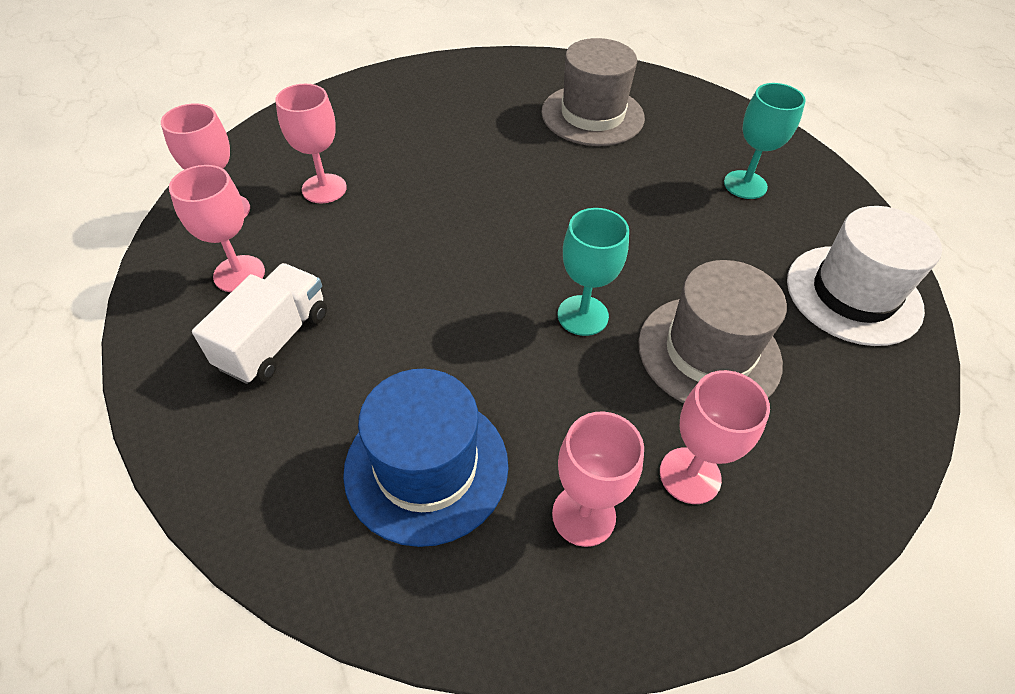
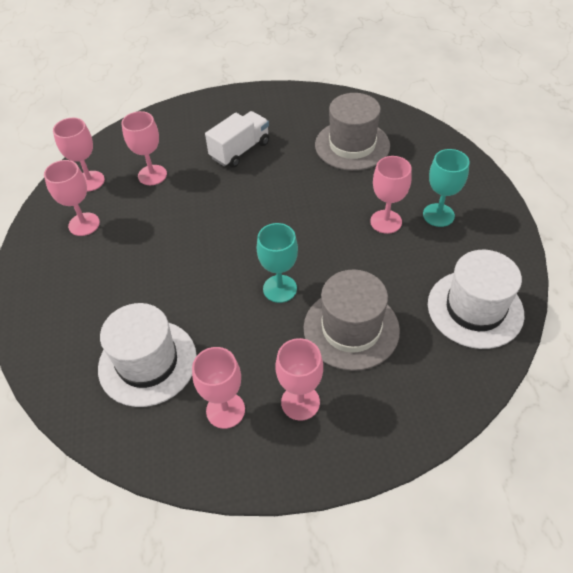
camera: 20 degrees right, 0 degrees up
(275, 340) = (90, 269): white truck -> white truck (240, 150)
(426, 467) = (147, 362): blue hat -> white hat
(683, 203) = (386, 222): none -> pink goblet

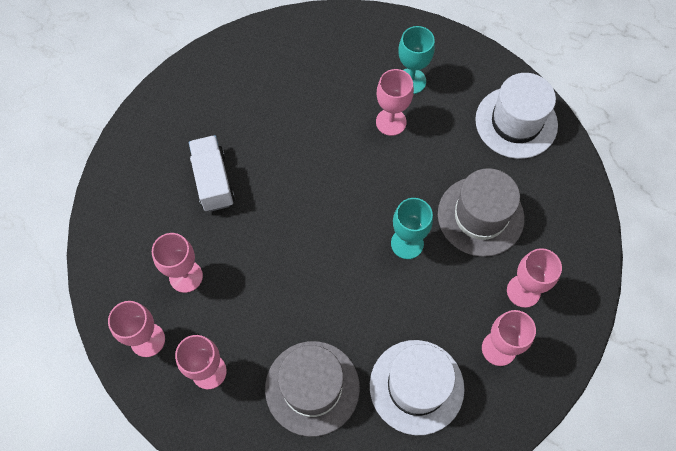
camera: 60 degrees left, 15 degrees up
(352, 145) = (281, 87): grey hat -> grey hat (312, 388)

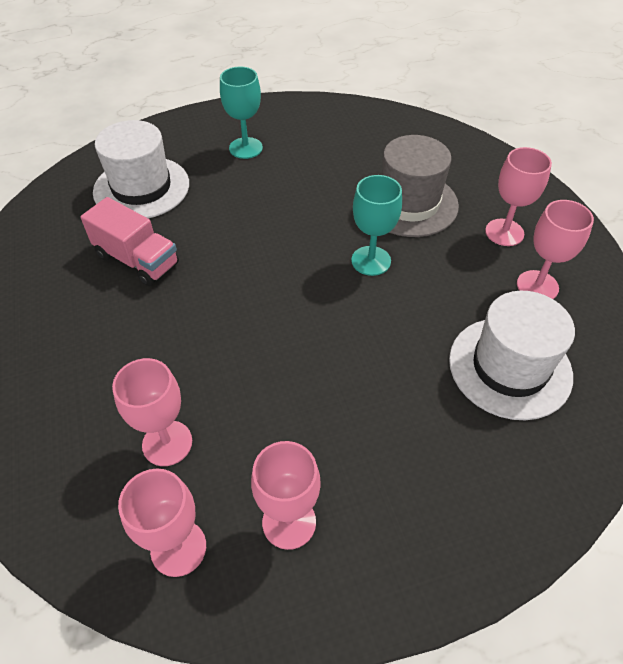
camera: 40 degrees left, 15 degrees down
(213, 181) = (117, 332): white truck -> none
(263, 133) = (137, 260): none -> pink truck
(312, 388) = (417, 446): grey hat -> none
(391, 122) = (258, 184): pink goblet -> none
(516, 122) = (364, 129): white hat -> white hat (141, 188)

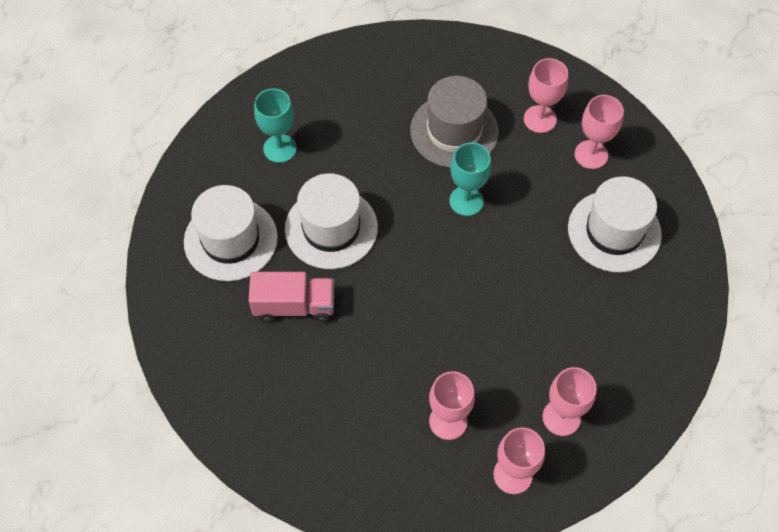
camera: 35 degrees left, 10 degrees up
(228, 220) = (331, 228): none -> white hat

